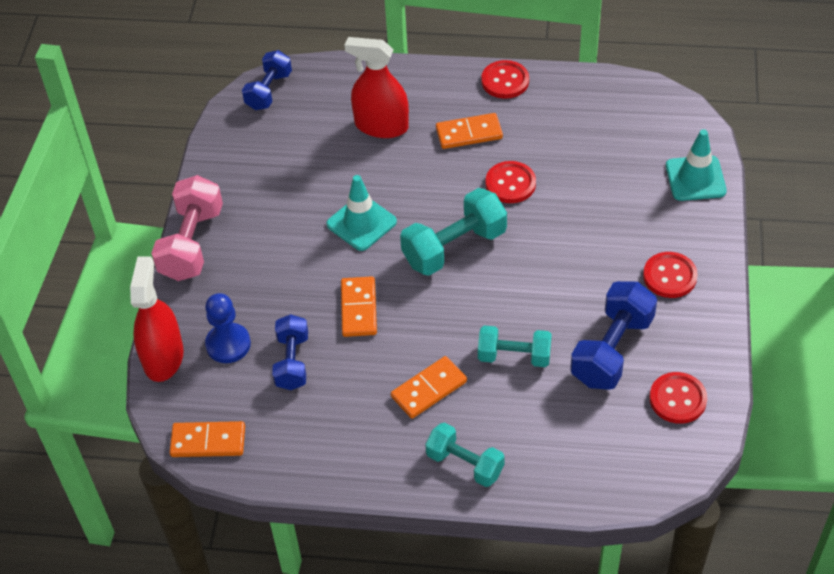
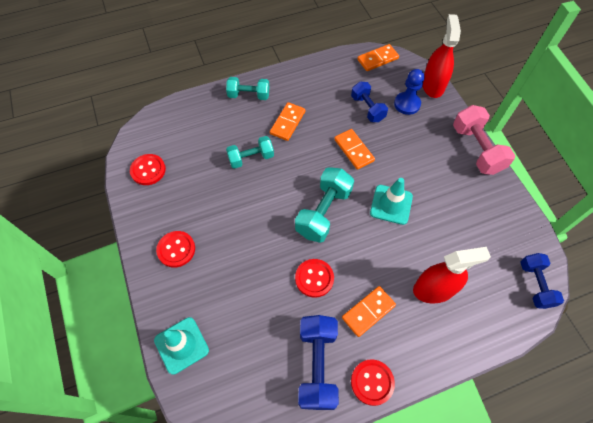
camera: 150 degrees right, 10 degrees up
(163, 357) = (433, 85): red spray bottle -> red spray bottle turned 150 degrees counterclockwise
(612, 350) = (196, 184): blue dumbbell -> blue dumbbell (317, 365)

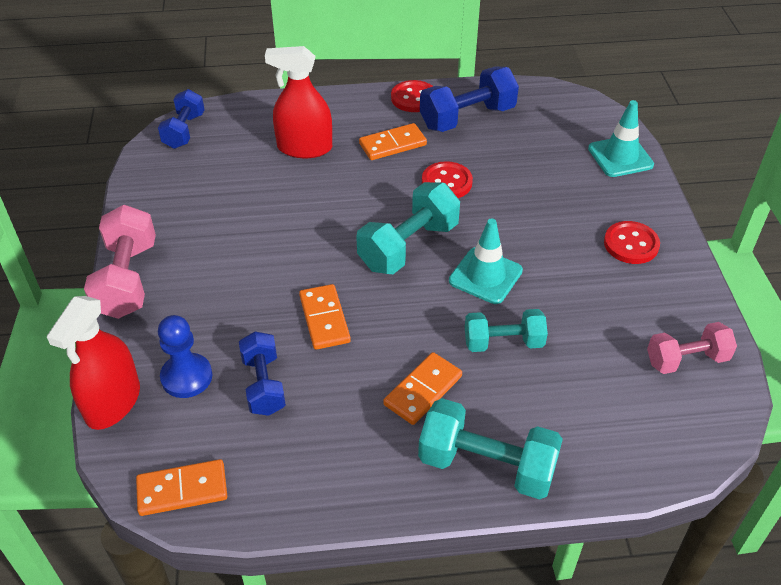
camera: 165 degrees left, 15 degrees down
(148, 170) = (686, 360): red button -> pink dumbbell
(249, 95) = (487, 465): turquoise dumbbell -> turquoise dumbbell, size x1.52
(317, 365) = (467, 118): blue dumbbell -> blue dumbbell turned 45 degrees clockwise
(391, 204) = (306, 236): turquoise traffic cone -> turquoise traffic cone (485, 276)

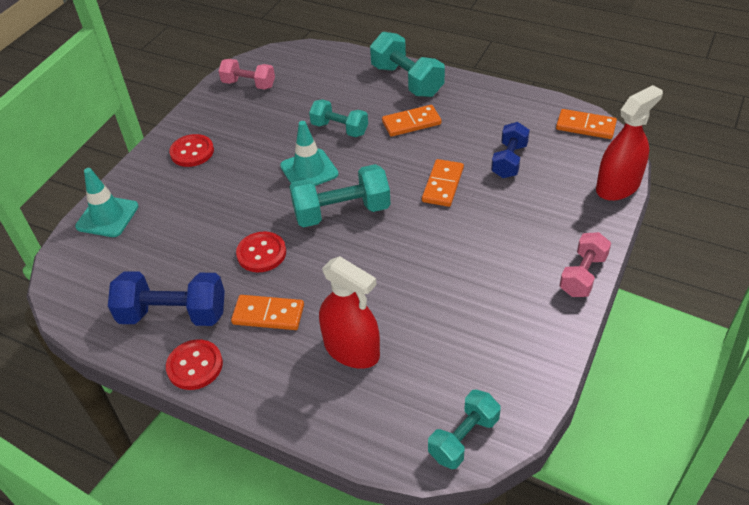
camera: 145 degrees left, 0 degrees up
(127, 279) = (582, 275): pink dumbbell -> pink dumbbell, size x0.66
(184, 131) = (463, 438): blue dumbbell -> turquoise dumbbell
(186, 377) = (560, 184): blue pawn -> none

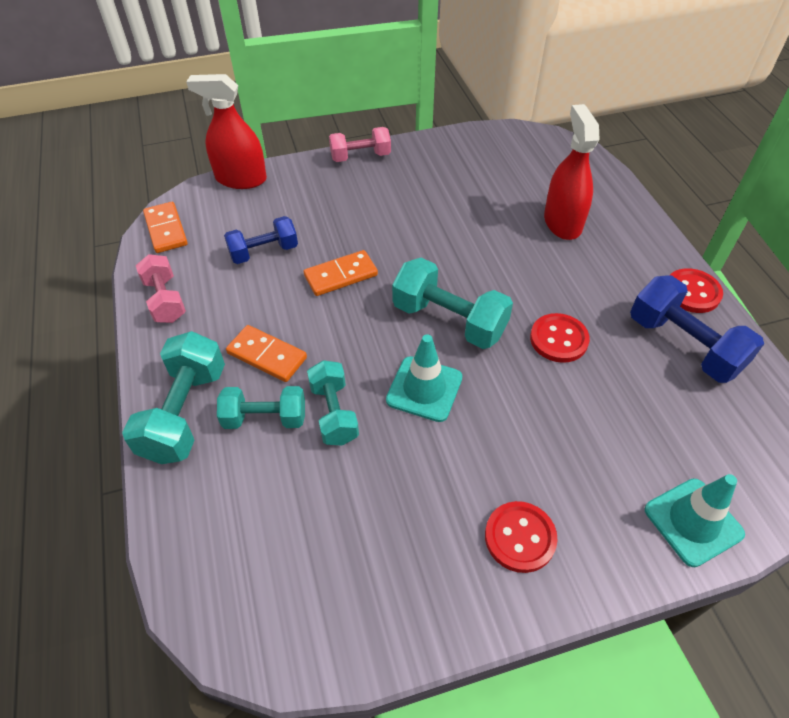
camera: 135 degrees left, 5 degrees up
(249, 84) = (335, 604): pink dumbbell -> pink dumbbell (165, 300)
(268, 314) = (600, 286): orange domino -> none
(463, 438) = (548, 144): turquoise dumbbell -> turquoise dumbbell (265, 418)

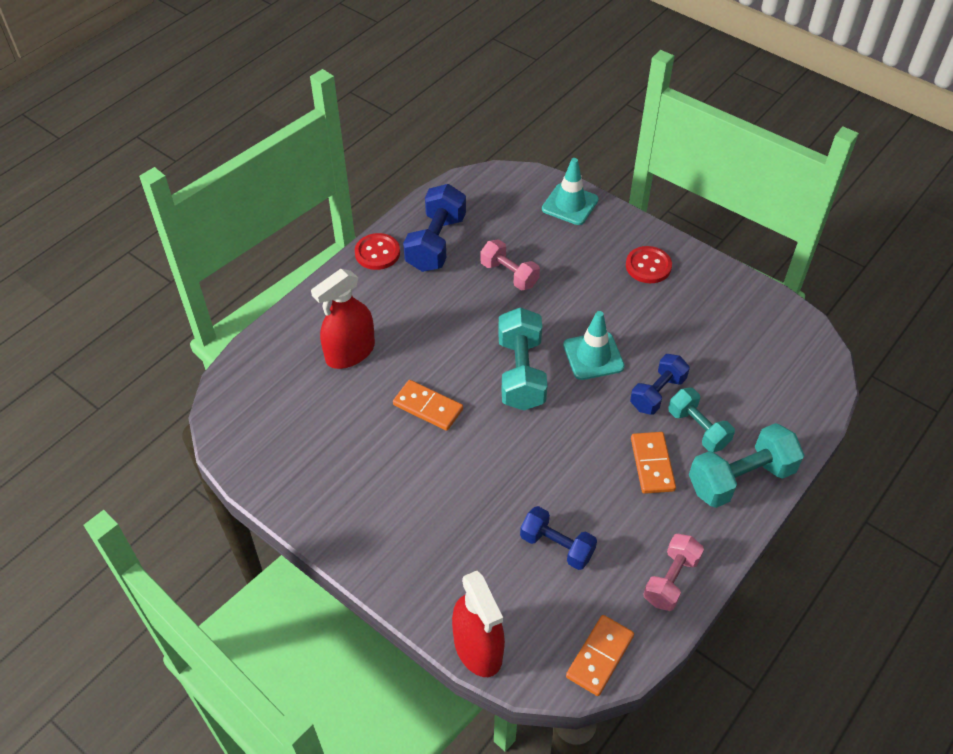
camera: 125 degrees left, 0 degrees up
(334, 413) = (657, 393): turquoise dumbbell -> blue dumbbell
(341, 275) = (535, 469): orange domino -> orange domino (428, 407)
(360, 156) = (361, 558): pink dumbbell -> pink dumbbell (509, 274)
(558, 339) = (485, 305): red button -> none

